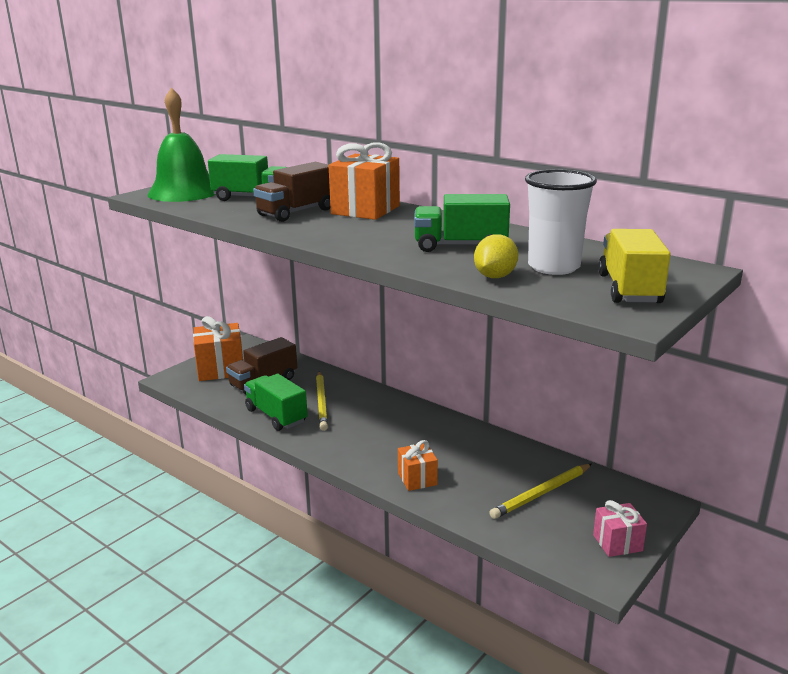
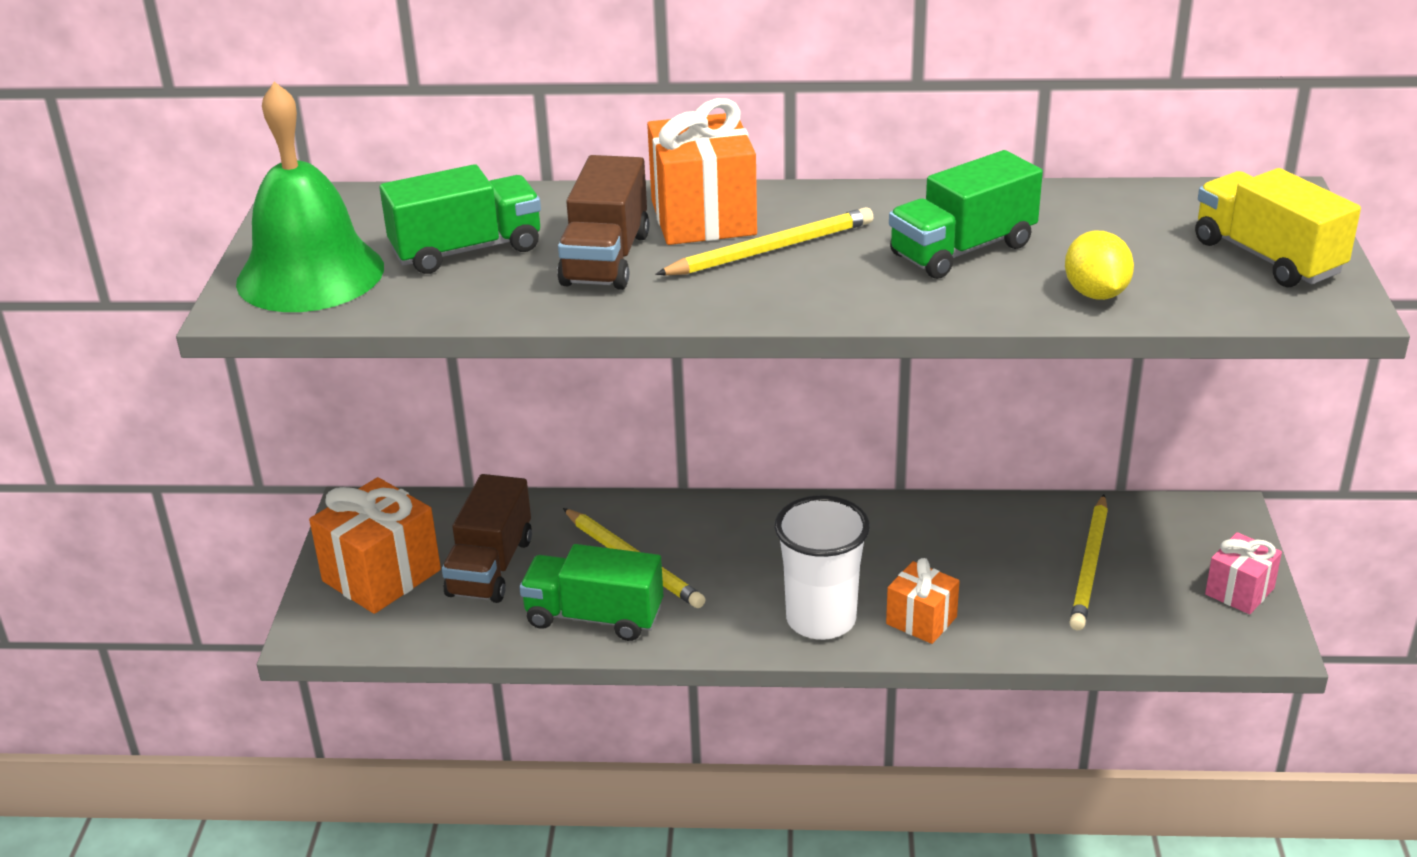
camera: 35 degrees left, 10 degrees up
(371, 225) = (770, 249): none -> yellow pencil
(554, 267) = (1133, 249): white cup -> white cup (821, 620)

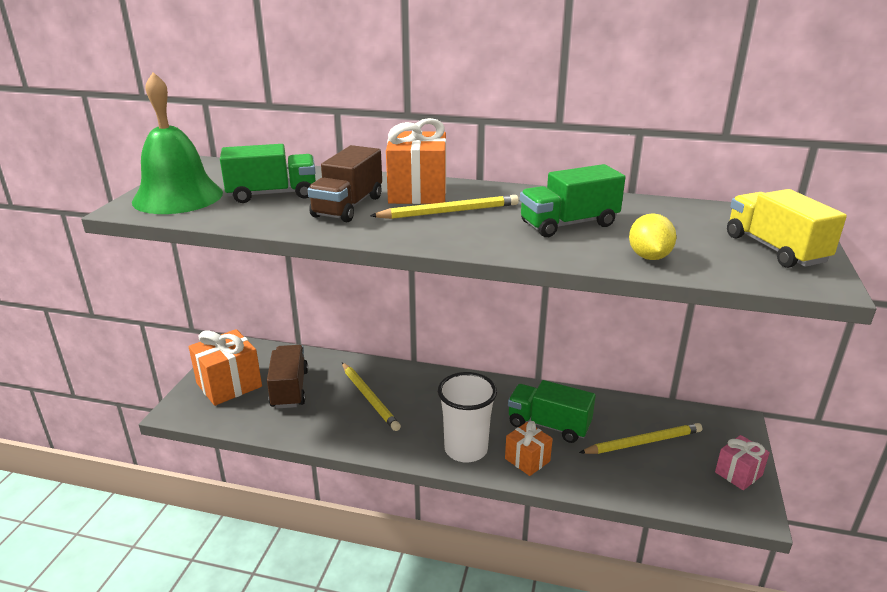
camera: 10 degrees right, 5 degrees down
(491, 567) = (289, 389): brown truck -> brown truck turned 150 degrees clockwise
(594, 617) = (334, 426): green truck -> green truck (548, 425)
(1090, 566) = (643, 442): yellow pencil -> yellow pencil turned 135 degrees counterclockwise

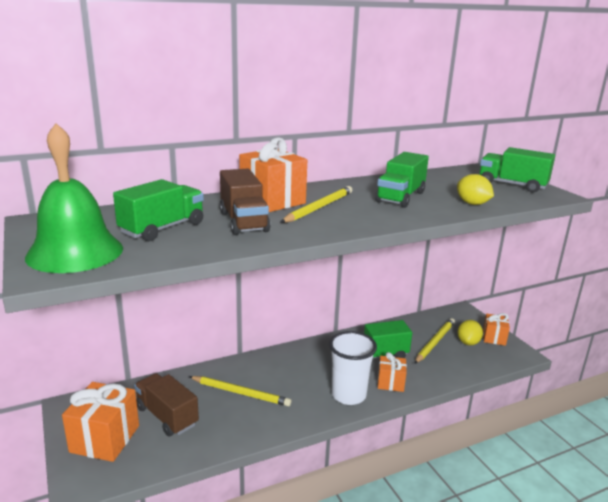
camera: 40 degrees left, 5 degrees down
(690, 462) = (468, 342): none -> yellow lemon
(738, 474) = (494, 338): pink gift -> orange gift
(774, 249) = (512, 185): yellow truck -> green truck

